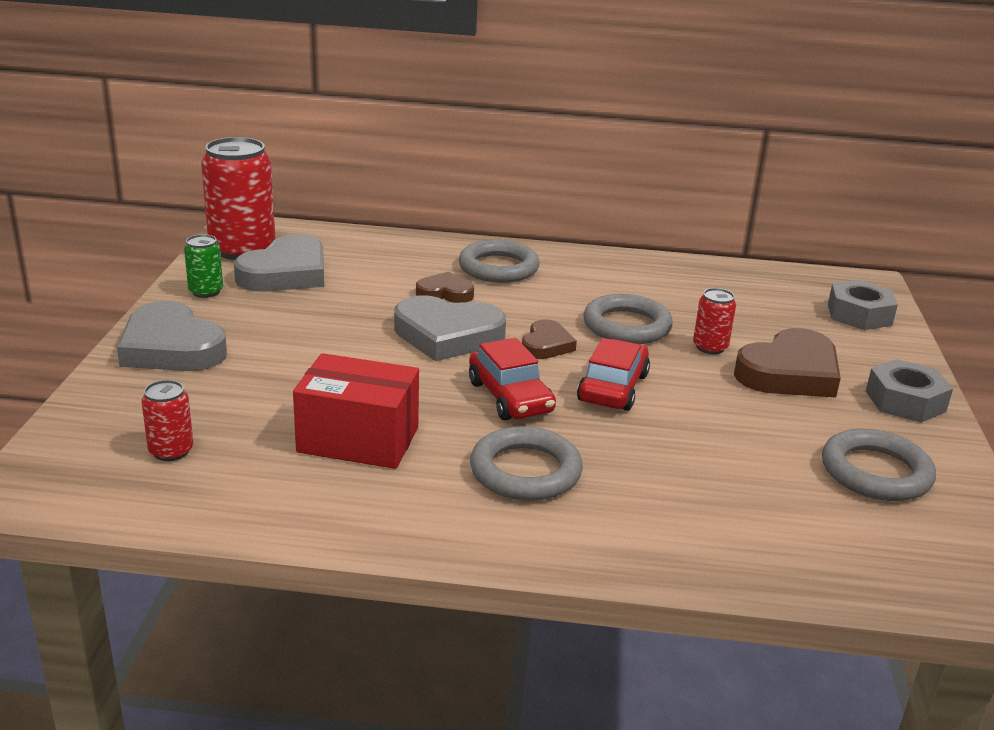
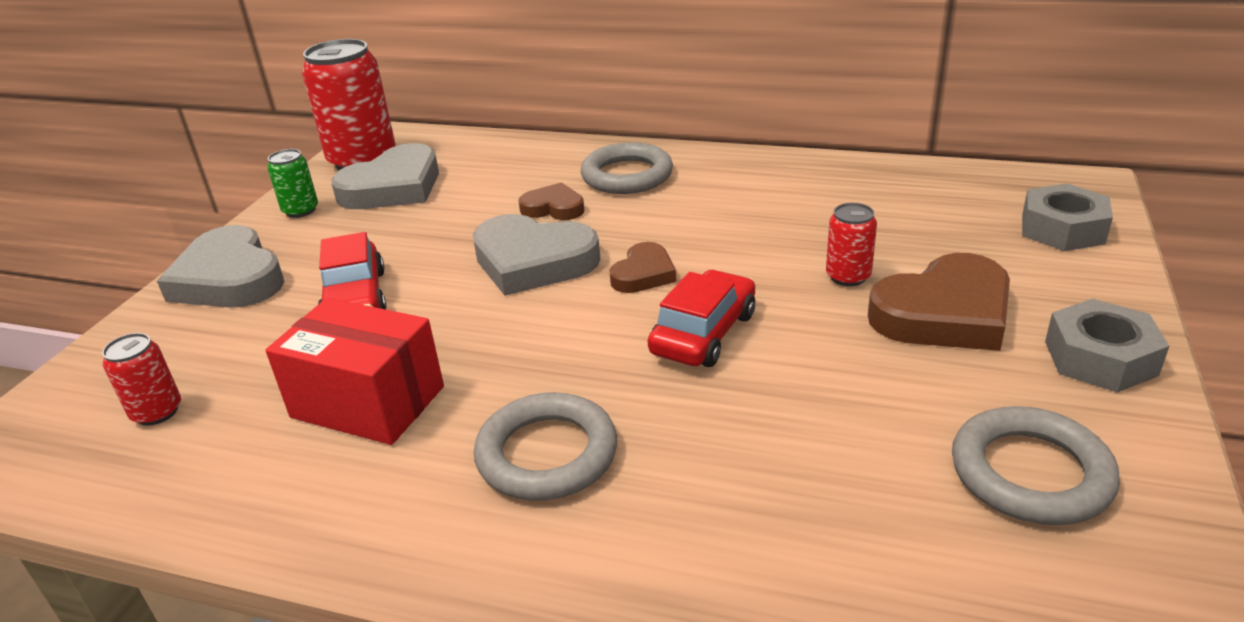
camera: 15 degrees right, 5 degrees up
(510, 397) = (571, 345): red car -> red car (355, 298)
(627, 326) = (751, 248): grey ring -> none

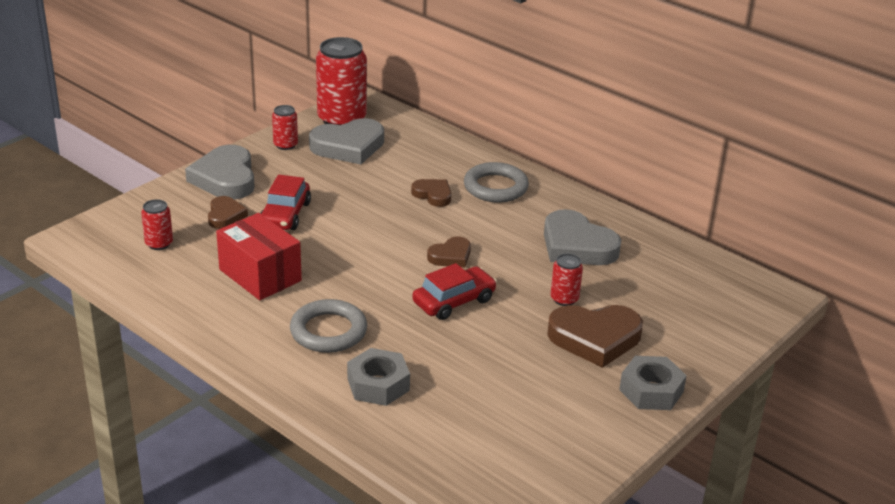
camera: 20 degrees right, 0 degrees up
(256, 330) = (225, 215): none -> brown heart
(300, 210) = (285, 145): green can -> red can
(533, 261) = (395, 226): grey heart -> grey heart (577, 246)
(1030, 473) = (548, 424): grey ring -> none
(1062, 229) = (725, 317): grey nut -> grey nut (378, 384)

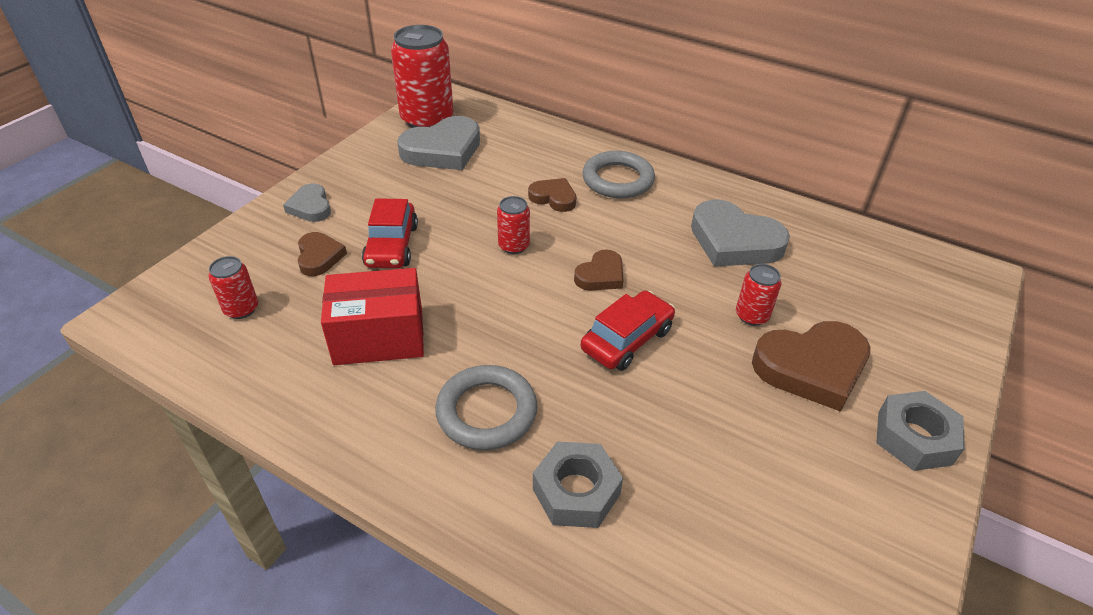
camera: 10 degrees left, 10 degrees up
(225, 178) = (310, 207): grey heart -> grey heart, size x0.55
(260, 275) = (379, 337): red box -> red box turned 45 degrees counterclockwise
(285, 145) = (372, 156): red can -> red can (513, 246)

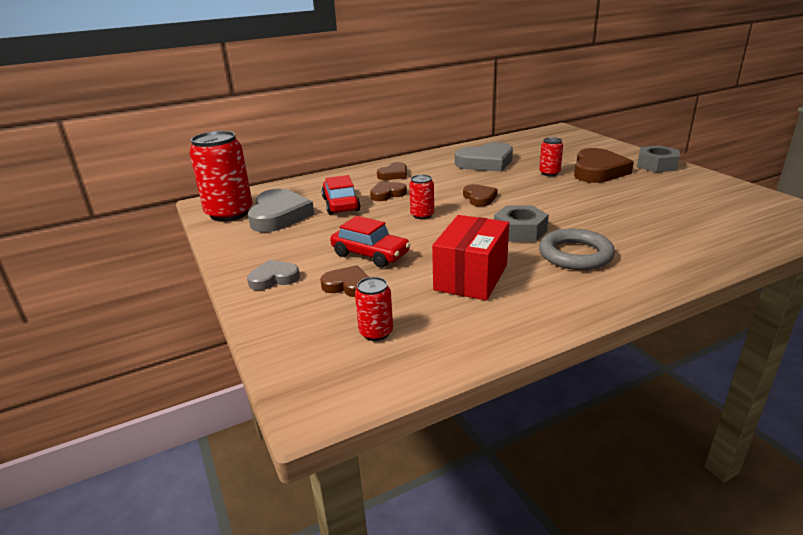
camera: 55 degrees left, 15 degrees down
(310, 207) = (274, 278): grey heart -> grey heart turned 150 degrees clockwise
(576, 491) = (656, 243): grey nut -> grey nut (520, 231)
(617, 180) = (393, 174): grey ring -> brown heart
(627, 339) = (542, 204): red car -> red car (341, 204)

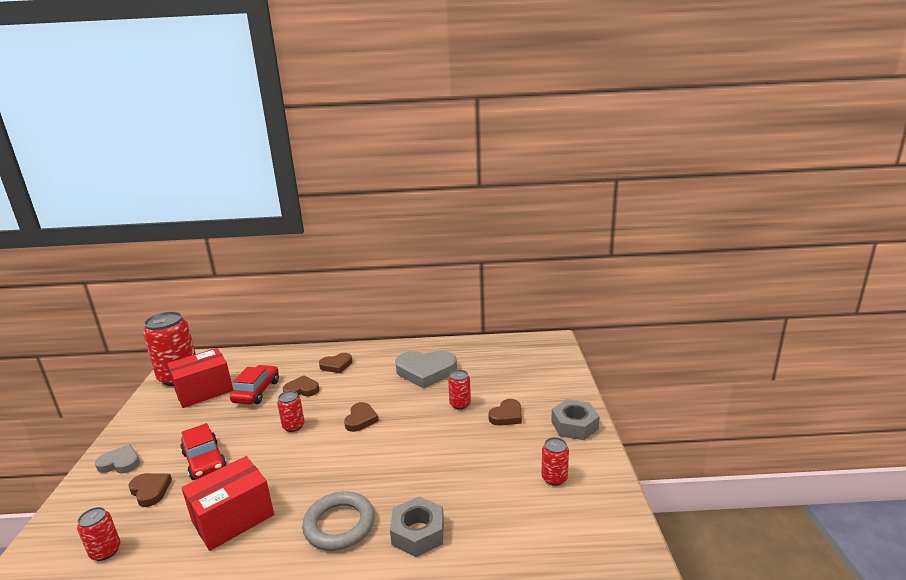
camera: 25 degrees right, 5 degrees down
(279, 215) = (204, 391): grey heart -> red box
(520, 231) = (337, 475): grey nut -> grey nut (418, 533)
(598, 171) = (506, 416): brown heart -> brown heart, size x0.55
(691, 192) = (554, 478): none -> red can

